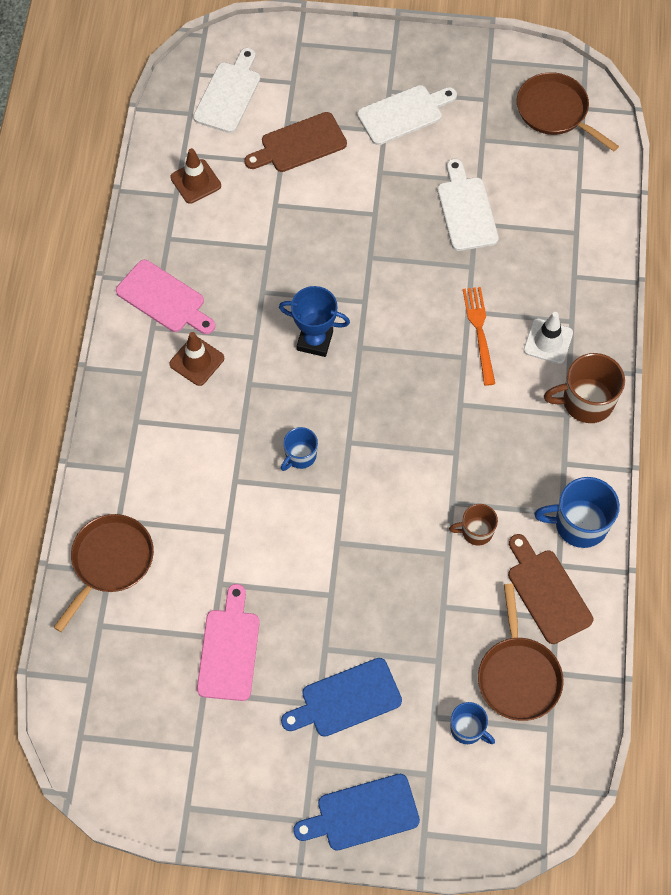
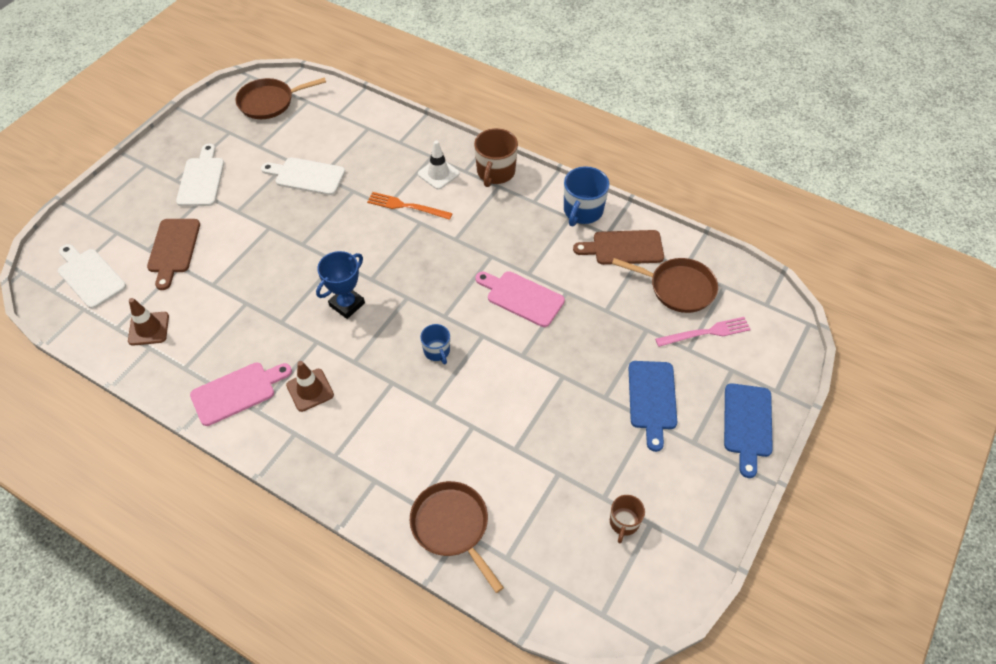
camera: 65 degrees left, 10 degrees down
(229, 649) = (575, 464): pink cutting board -> pink cutting board (522, 297)
(468, 729) = (706, 332): blue mug -> pink fork
(476, 531) = (558, 268): brown mug -> brown mug (624, 522)

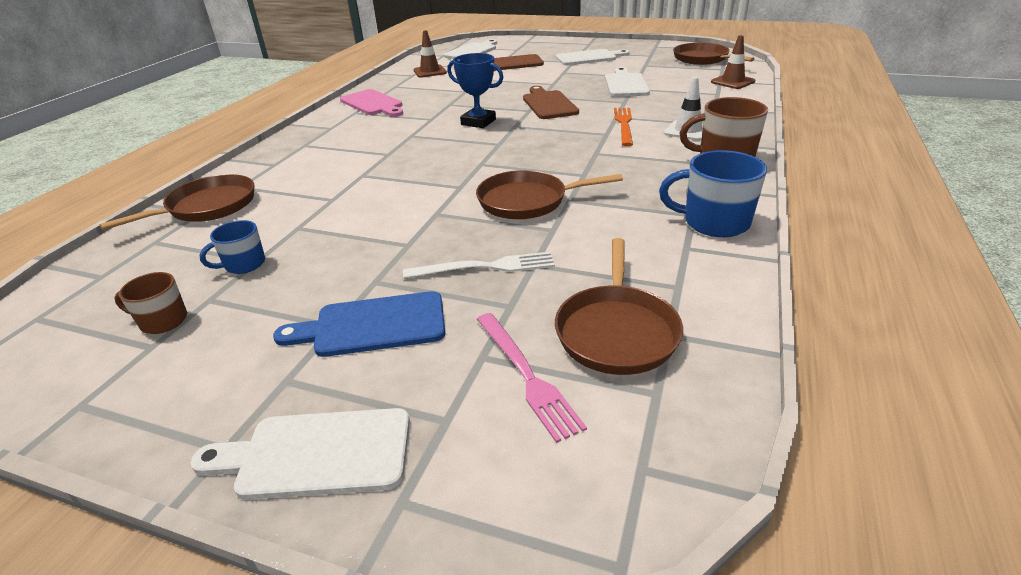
camera: 80 degrees right, 20 degrees down
(310, 390) = (376, 125): brown traffic cone -> brown traffic cone (732, 82)
(437, 351) = (431, 167): blue mug -> blue mug (244, 264)
(522, 297) = (527, 201): pink cutting board -> brown pan
(603, 335) = (485, 267): none -> white fork
(624, 248) = (668, 265): brown cutting board -> brown cutting board (548, 104)
(747, 424) = (316, 454): blue cutting board -> white cutting board

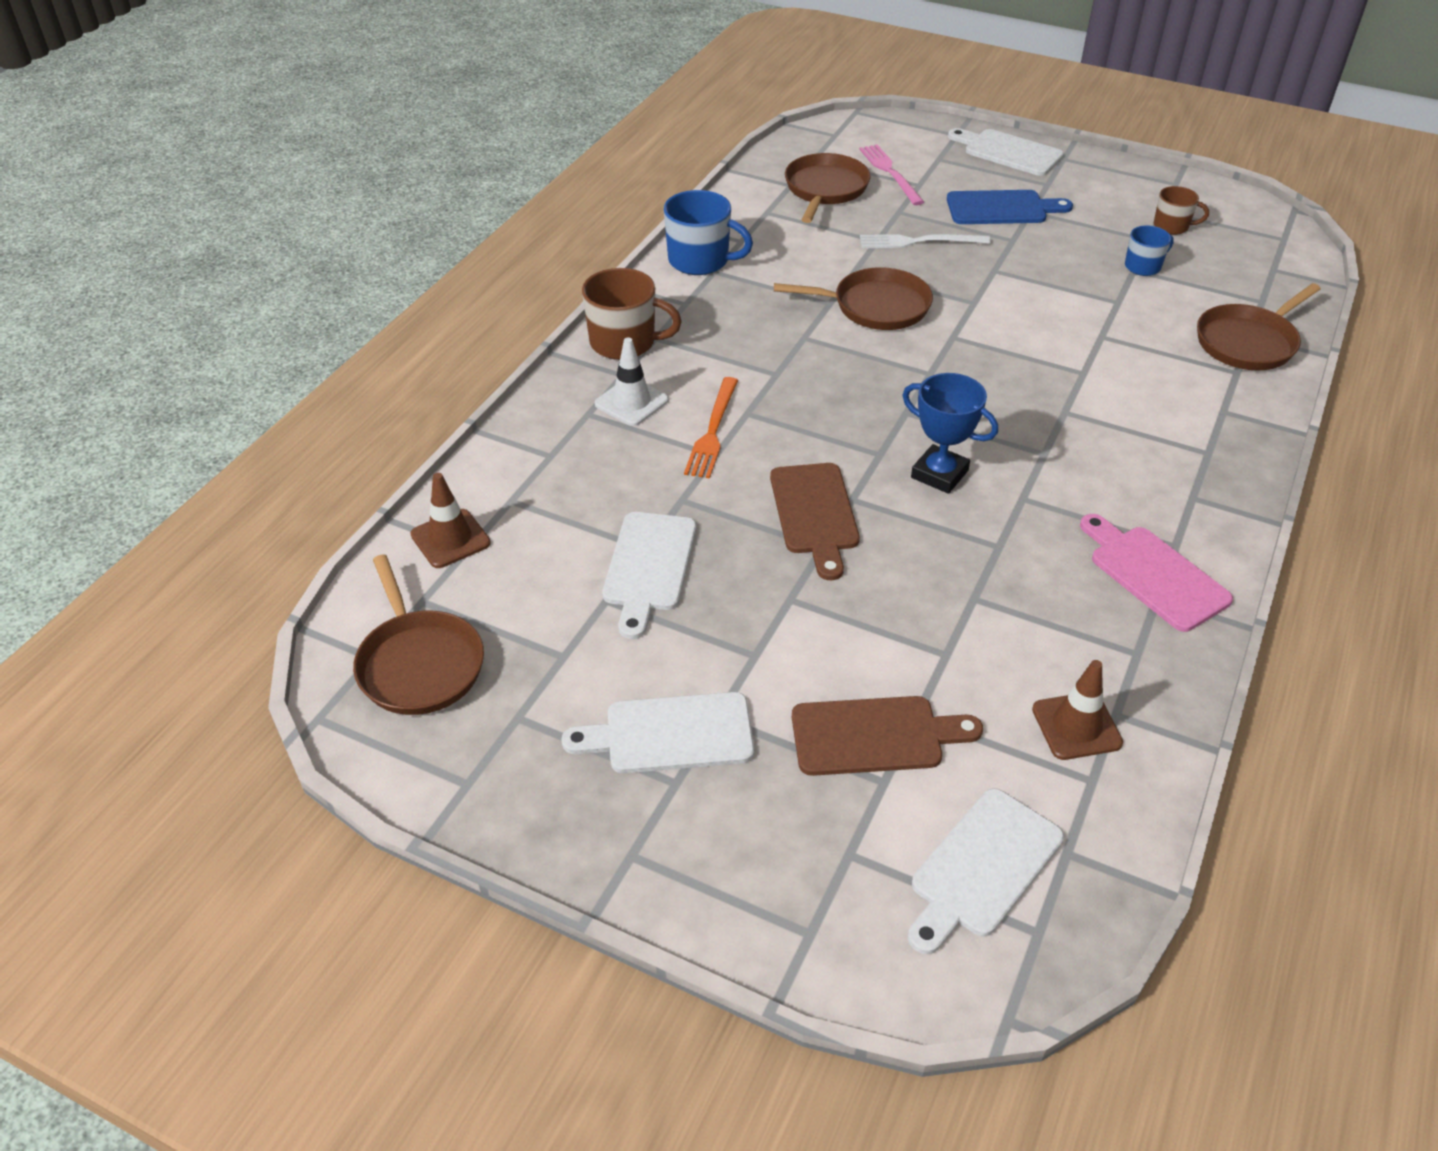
camera: 175 degrees left, 10 degrees up
(316, 454) = (1008, 152): white cutting board -> white cutting board turned 150 degrees counterclockwise

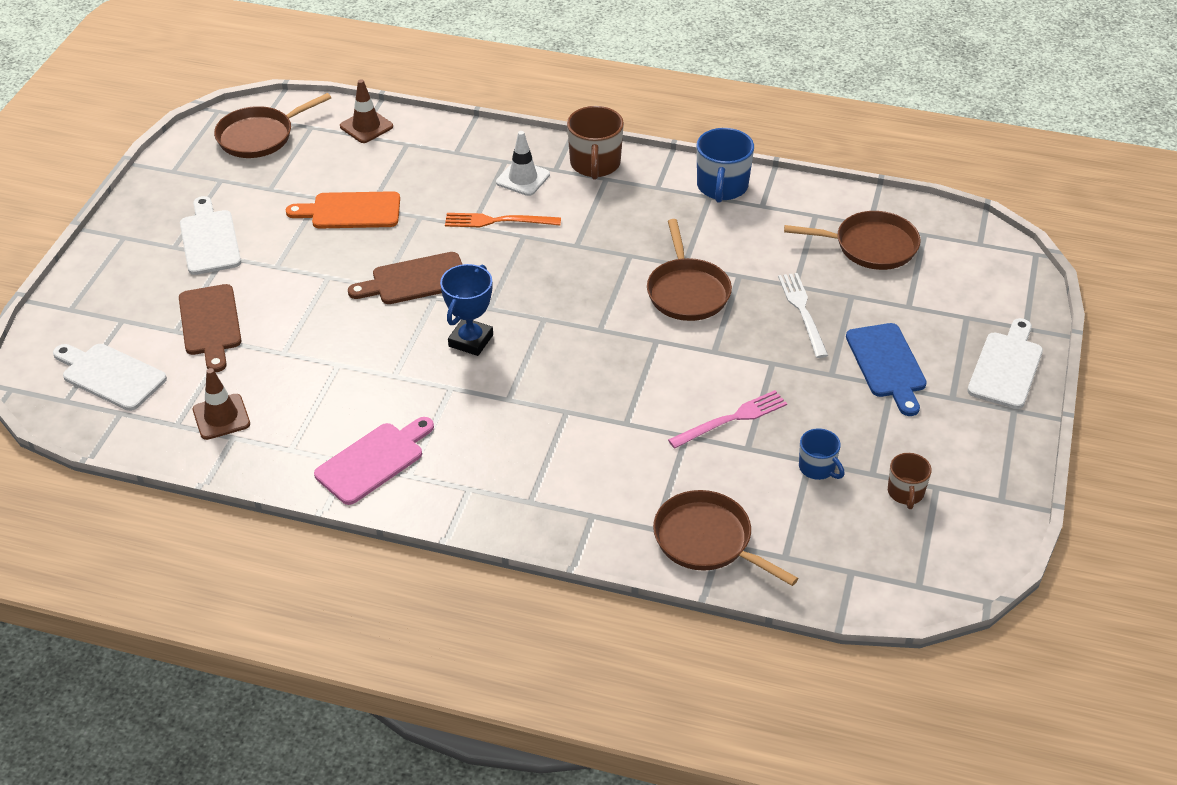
camera: 80 degrees right, 0 degrees up
(649, 567) = (351, 211): white cutting board -> orange cutting board
(890, 173) = (922, 285): pink fork -> pink fork (731, 419)

